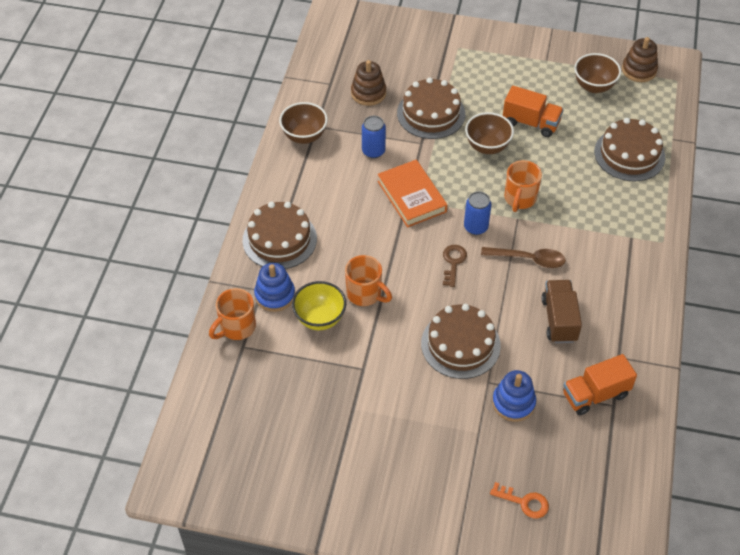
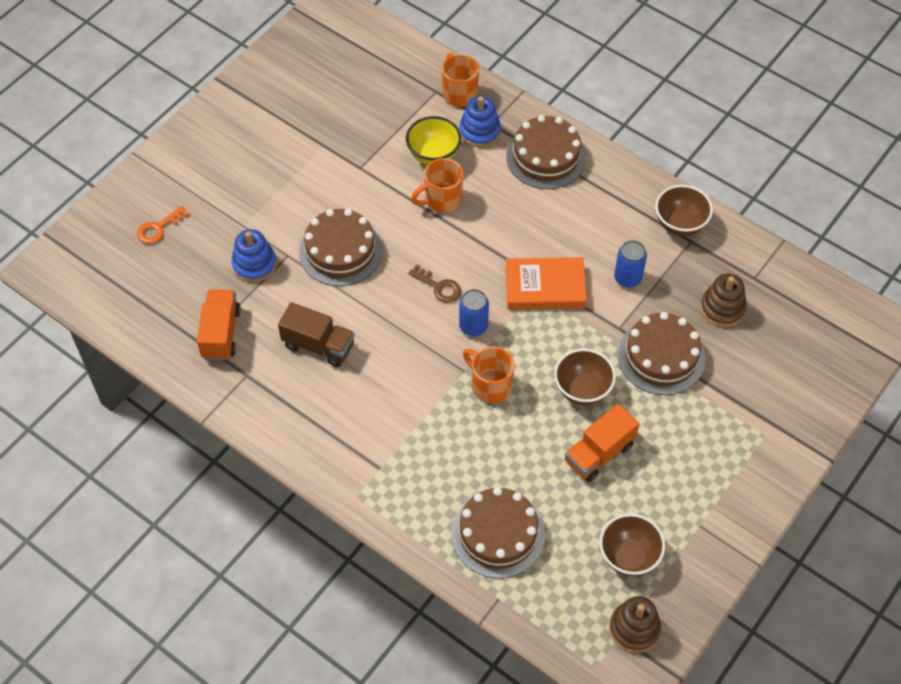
camera: 115 degrees right, 5 degrees up
(528, 259) = (406, 354): brown spoon -> none

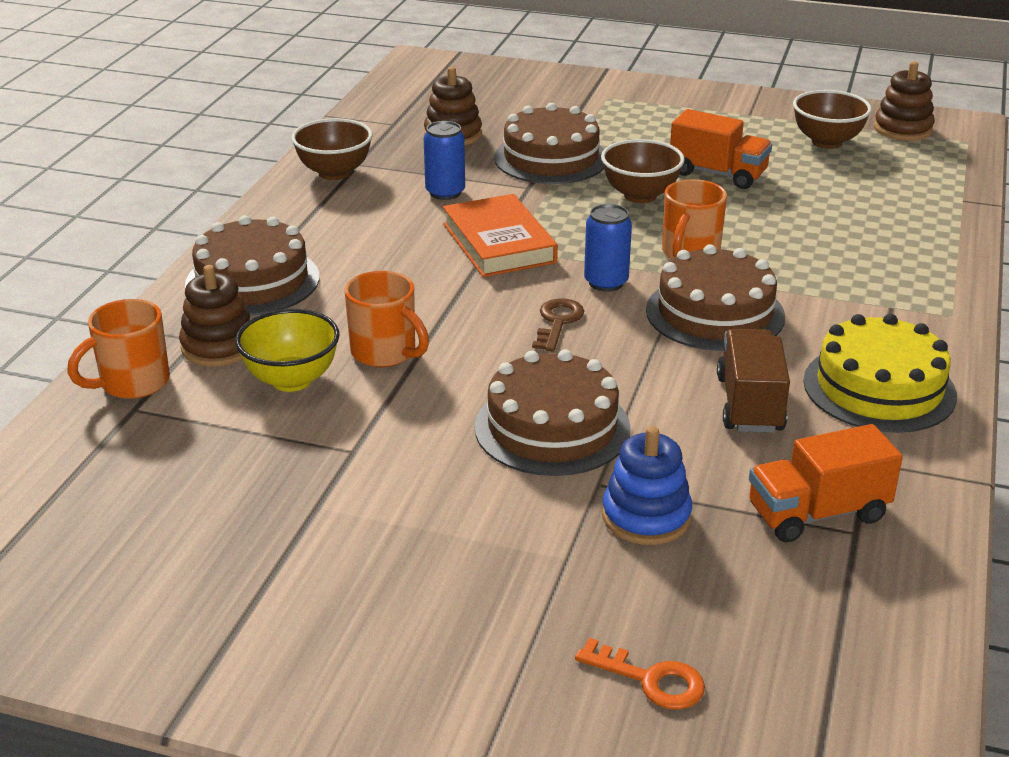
camera: 110 degrees left, 25 degrees down
(303, 414) = (879, 388): none -> yellow cake
(480, 131) = (219, 346): blue stacking toy -> brown stacking toy
(498, 534) = (887, 213): brown cake -> brown cake (715, 313)

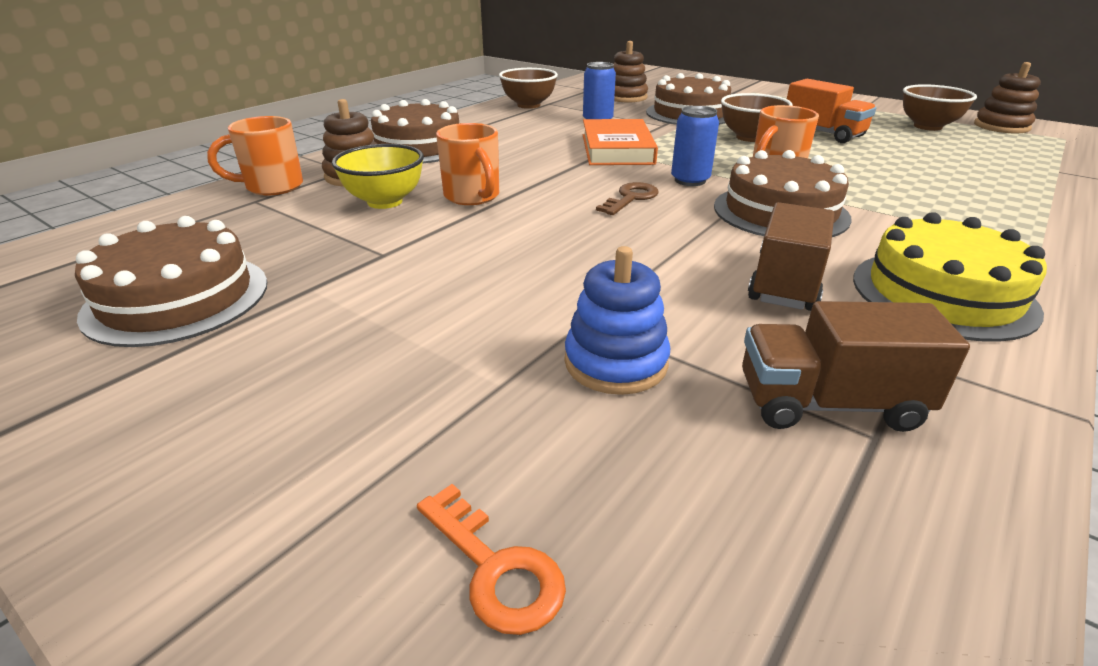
camera: 20 degrees right, 0 degrees up
(552, 427) = (572, 268): brown cake -> brown cake (177, 298)
(817, 514) = (828, 404): orange truck -> brown truck

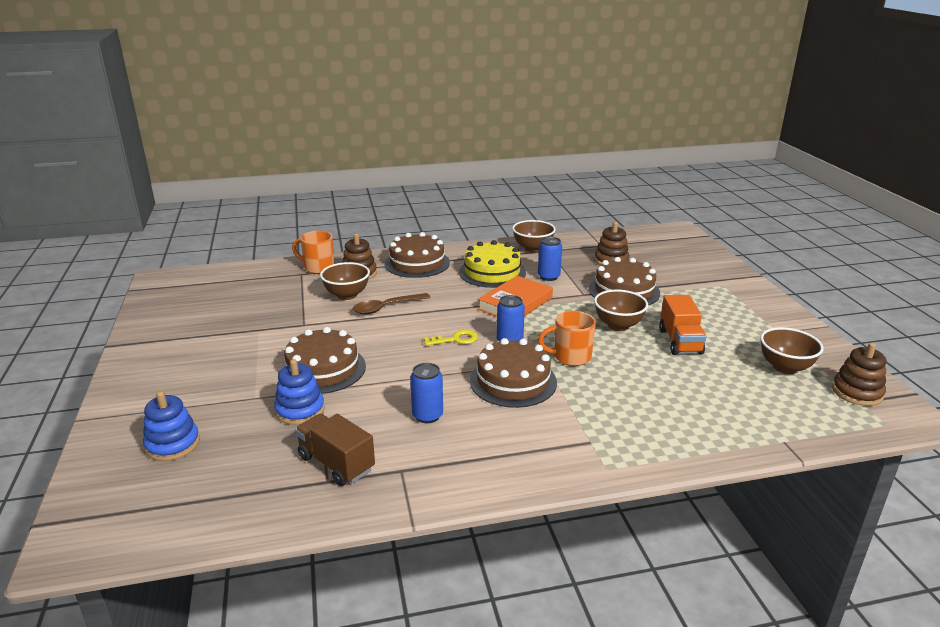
camera: 40 degrees right, 5 degrees down
(177, 298) = (217, 314): brown cake -> brown cake (323, 369)
(385, 202) = (347, 295): yellow bowl -> brown bowl
(473, 197) = (386, 307): orange mug -> brown spoon
(495, 567) = (173, 444): orange key -> blue stacking toy
(630, 198) = (455, 339): brown key -> yellow key
(785, 283) = (427, 415): brown truck -> blue can
(942, 294) = (485, 457): yellow cake -> yellow cake (492, 272)

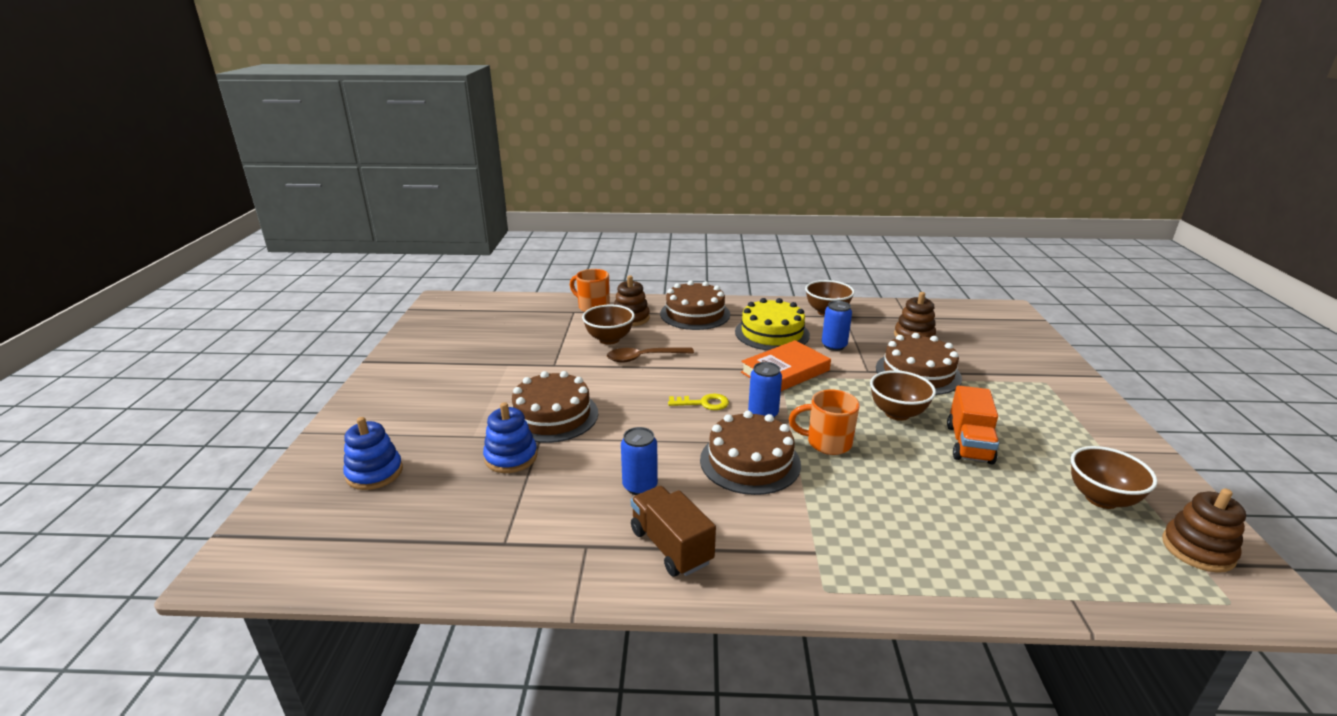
camera: 15 degrees right, 0 degrees up
(336, 463) = (522, 524): brown truck -> brown truck (671, 546)

